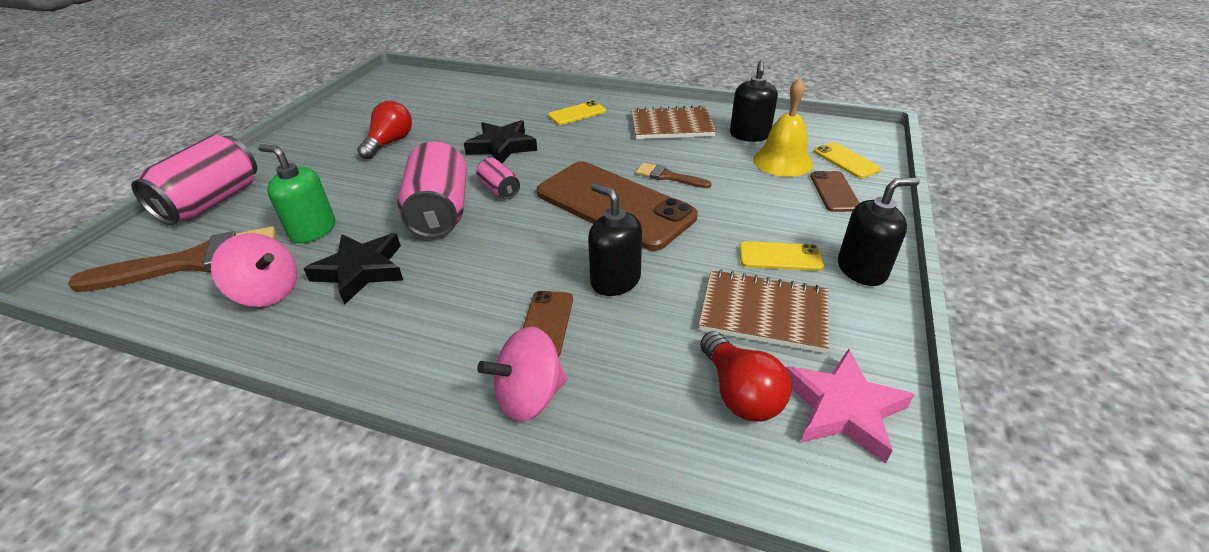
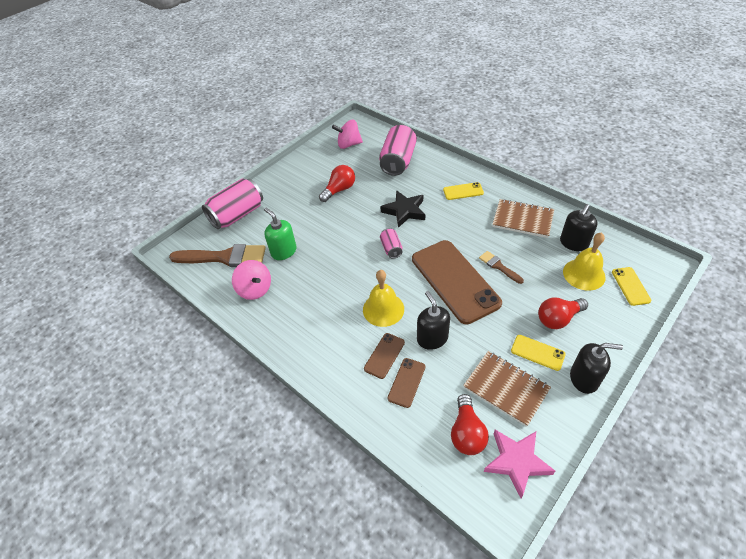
camera: 25 degrees right, 10 degrees up
(361, 270) = (302, 288): black star -> none
(440, 212) = (353, 257): pink can -> pink can (398, 161)
(517, 263) = (383, 309): none -> yellow bell
(529, 396) = (361, 396): pink spinning top -> pink spinning top (348, 144)
(782, 213) = (558, 318): none -> red light bulb
(834, 191) = (604, 311): brown phone -> brown phone (406, 382)

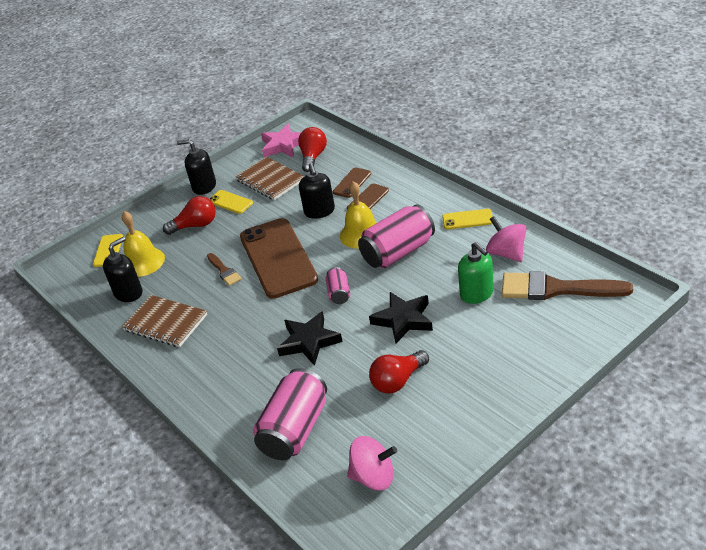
camera: 170 degrees left, 10 degrees down
(237, 215) = (555, 347): pink can -> pink can (398, 252)
(338, 229) = (403, 320): none -> black star
(463, 191) = (218, 367): yellow phone -> yellow phone (467, 219)

